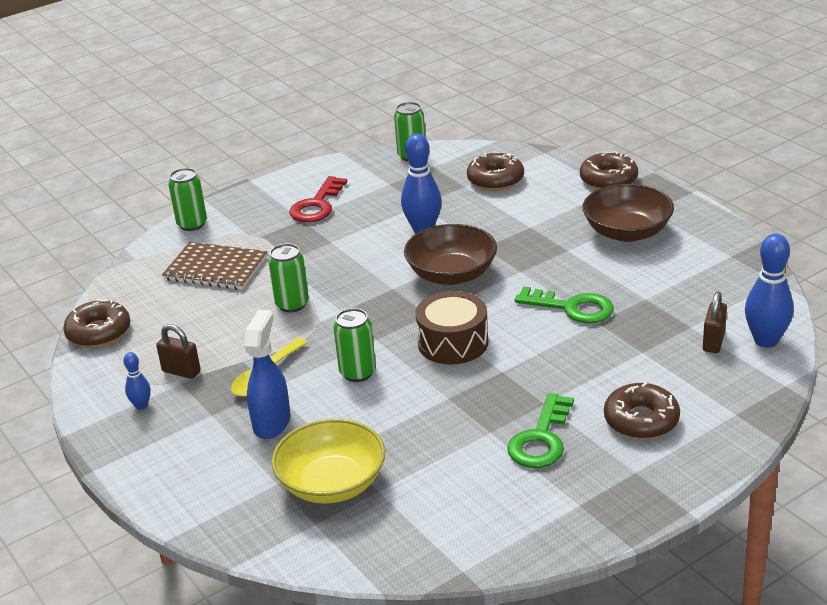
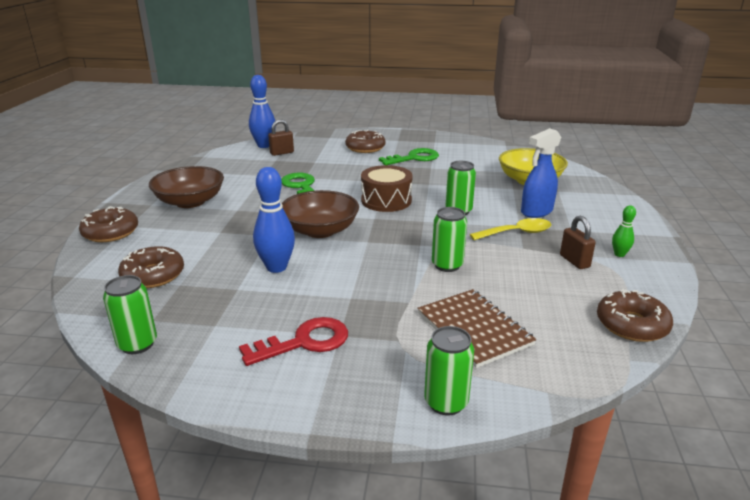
camera: 140 degrees left, 5 degrees down
(141, 406) = (619, 254): blue bowling pin -> green bowling pin

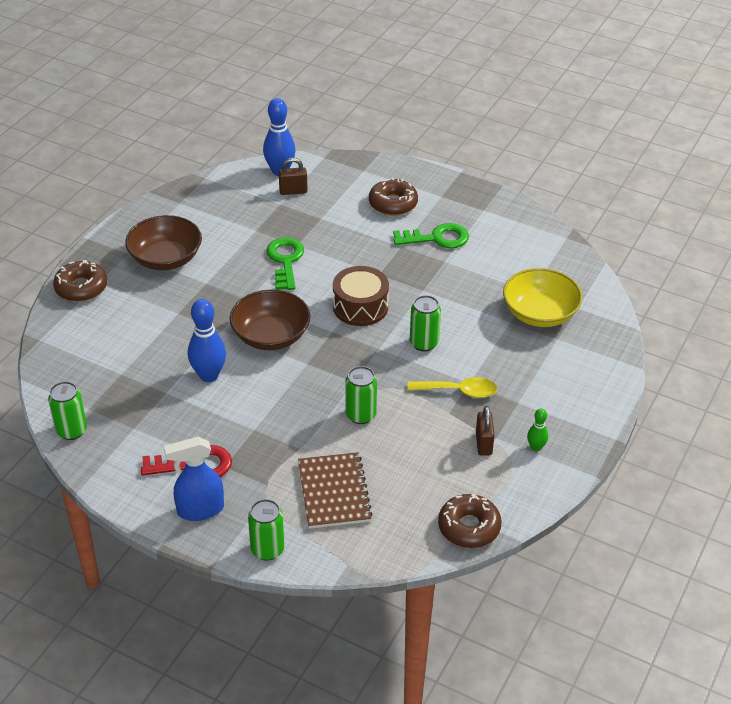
camera: 20 degrees right, 15 degrees up
(153, 275) = (103, 356): brown donut -> none
(536, 212) = (504, 366): blue spray bottle -> blue spray bottle (200, 510)

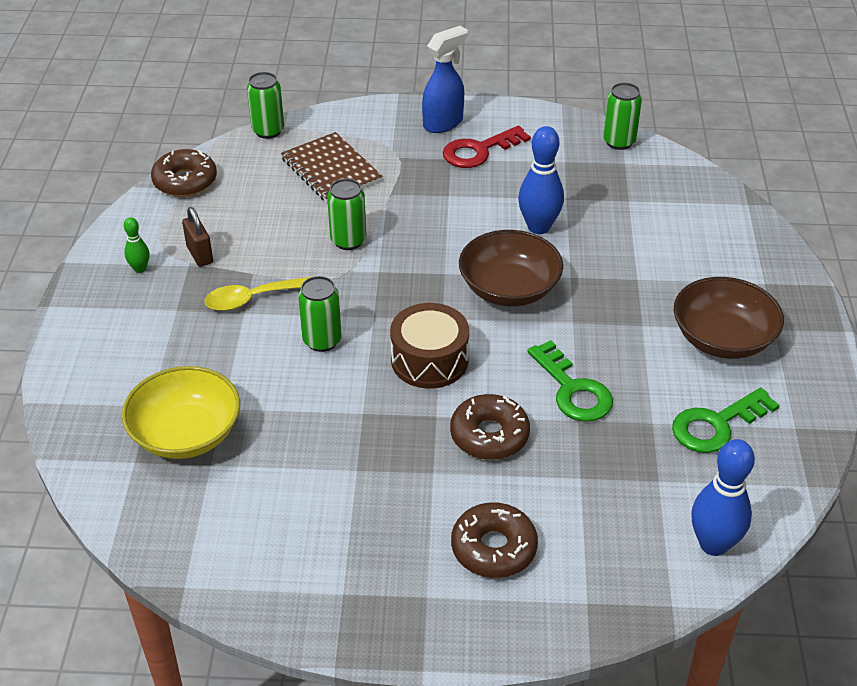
camera: 155 degrees right, 0 degrees up
(81, 288) = (774, 269): brown donut -> brown donut (489, 435)
(267, 549) = (361, 115): green can -> green can (268, 131)
(293, 191) = (660, 512): brown padlock -> none
(437, 238) = (388, 506): green key -> green key (716, 425)

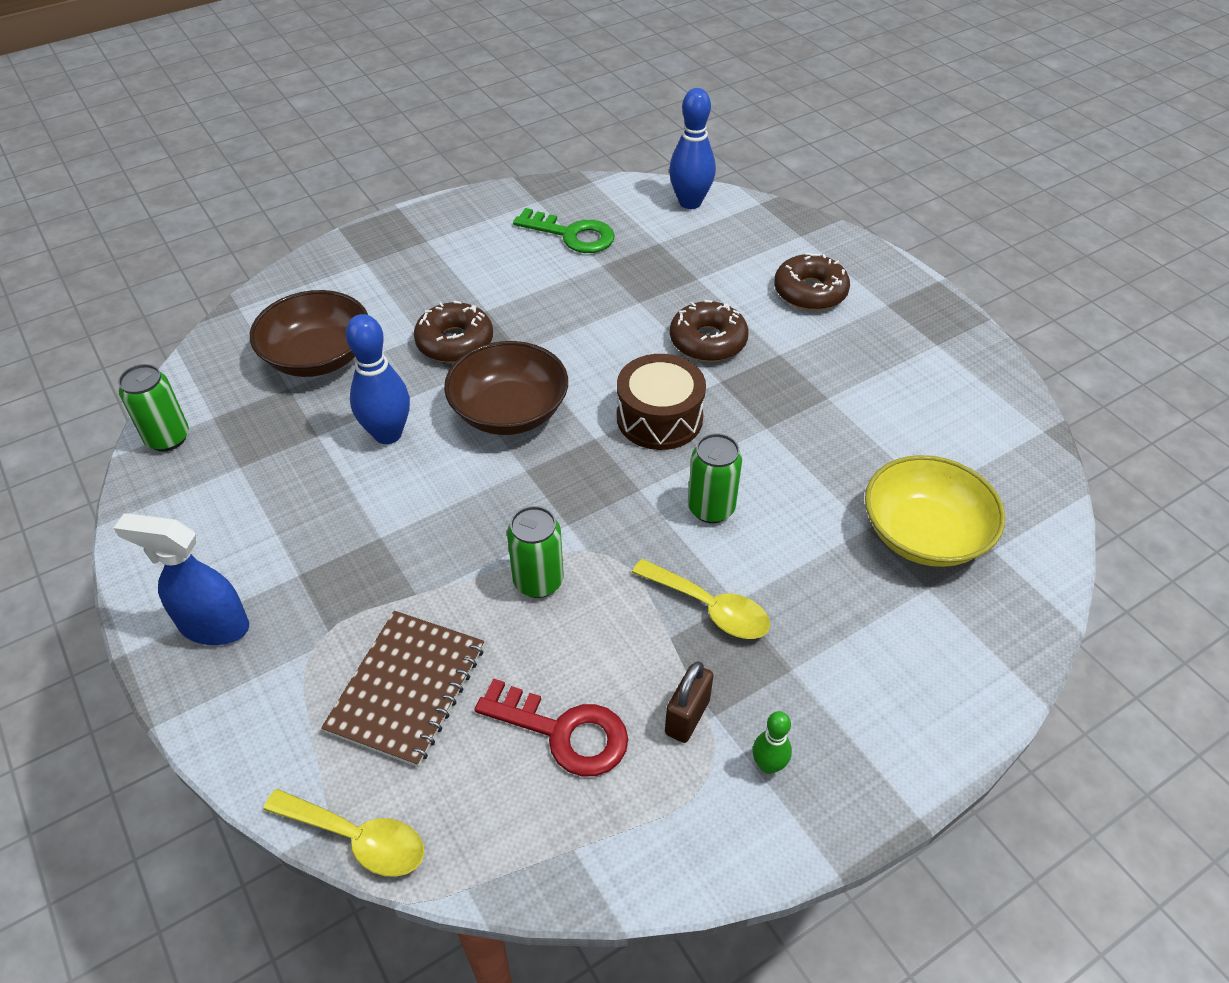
camera: 125 degrees left, 5 degrees up
(185, 181) = (559, 859): brown donut -> brown donut (455, 342)
(268, 131) = (358, 839): green can -> yellow spoon
(479, 151) = (263, 554): red key -> red key (564, 732)
(573, 390) = (608, 317): green key -> none
(722, 339) = (464, 262): brown bowl -> brown bowl (318, 357)

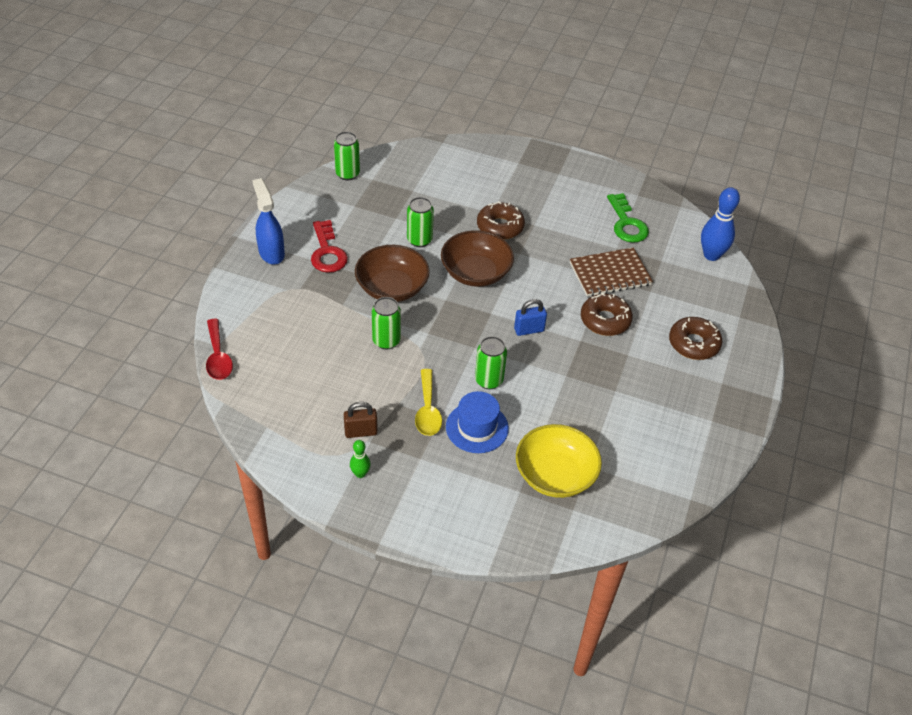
camera: 50 degrees right, 0 degrees up
(318, 357) = (441, 187): brown bowl -> brown bowl (392, 287)
(358, 839) = (218, 357): yellow spoon -> red spoon
(388, 434) = (419, 240): blue bowling pin -> green can
(407, 689) = (294, 330): brown notebook -> brown notebook (610, 274)
(564, 732) = (317, 393): red key -> red key (327, 252)
(659, 418) = (529, 330): brown drum -> blue padlock
(784, 570) = (477, 427): none -> blue hat

